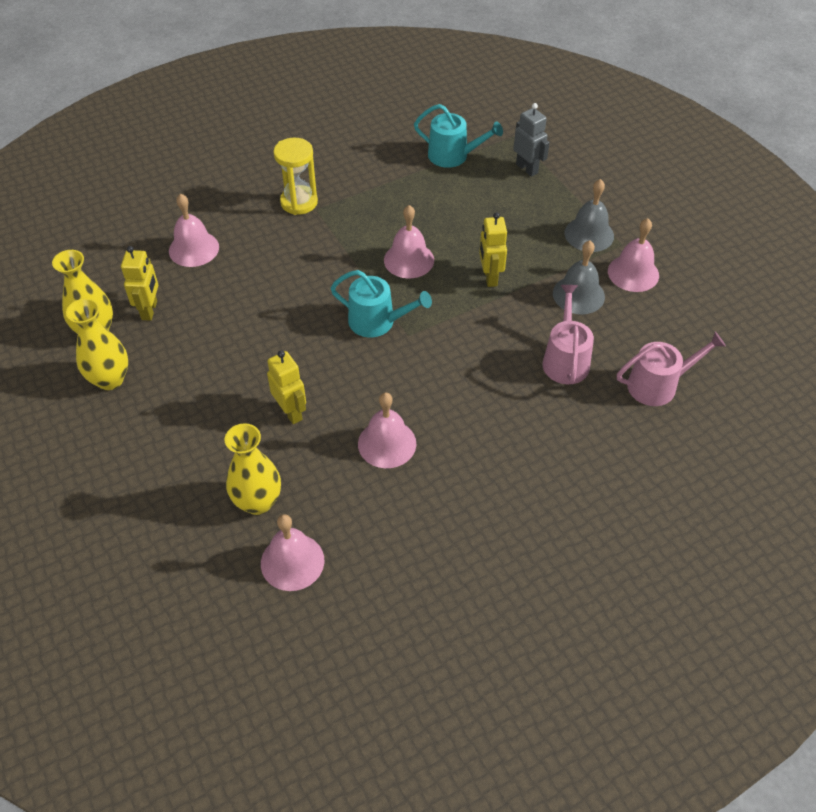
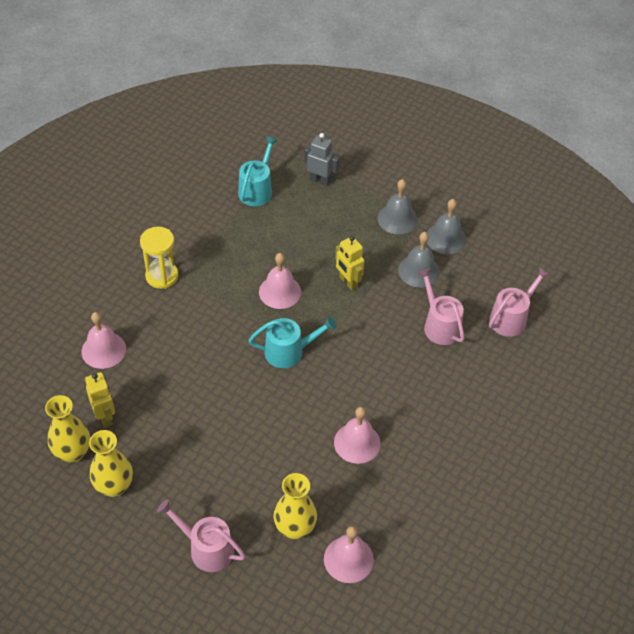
camera: 30 degrees left, 0 degrees up
(153, 480) = (206, 549): none -> pink watering can
(291, 412) = (272, 450): yellow robot -> none
(453, 156) = (257, 190): turquoise watering can -> turquoise watering can turned 60 degrees counterclockwise
(633, 273) = (445, 238): pink bell -> grey bell

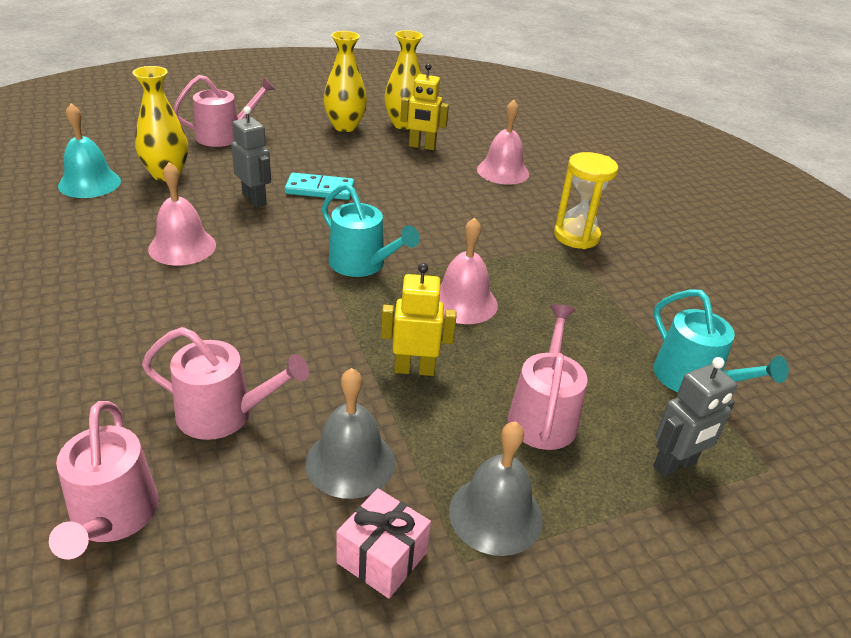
camera: 125 degrees right, 15 degrees down
(228, 429) = (319, 189): none -> turquoise domino
(275, 452) = (255, 199): none -> grey robot
(289, 352) = (362, 264): turquoise watering can -> turquoise watering can turned 75 degrees counterclockwise
(332, 227) = (543, 415): none -> pink watering can
(348, 559) = (89, 183): pink bell -> turquoise bell
(445, 238) = (382, 557): grey bell -> pink gift

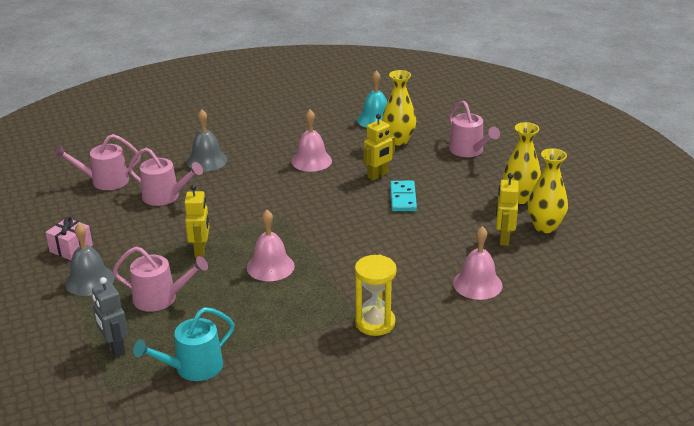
camera: 90 degrees right, 5 degrees down
(223, 414) = (165, 196): pink watering can -> pink watering can turned 75 degrees counterclockwise
(255, 199) = (378, 175): grey robot -> yellow robot
(350, 462) = (129, 235): grey bell -> grey bell (207, 160)
(362, 264) = (307, 224): turquoise watering can -> none

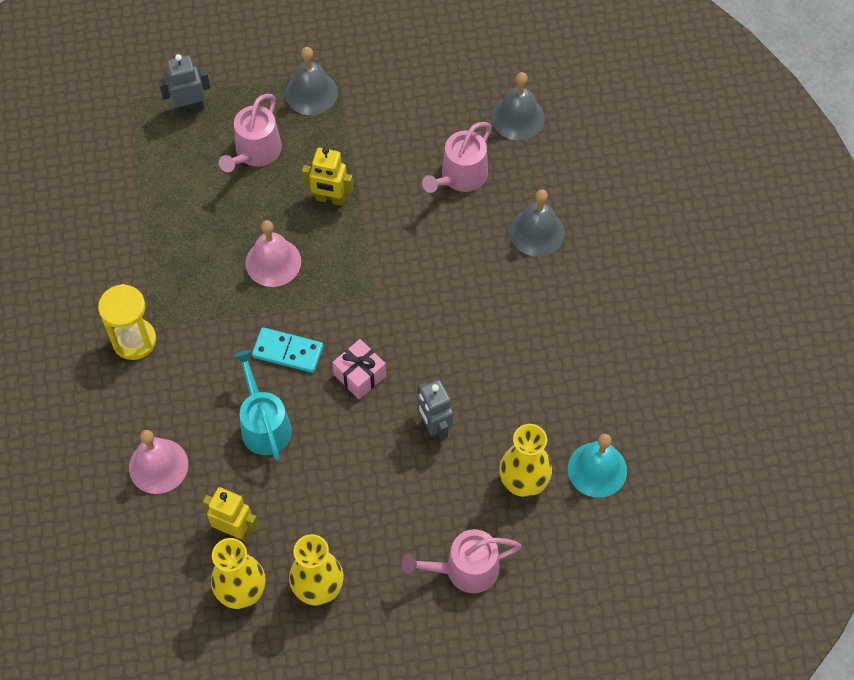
camera: 105 degrees right, 30 degrees up
(71, 248) = (378, 79): pink gift -> pink gift (360, 375)
(105, 181) = (518, 118): pink watering can -> grey bell
(193, 367) = (134, 168): turquoise watering can -> turquoise watering can (264, 425)
(311, 161) = (498, 355): pink bell -> none
(378, 175) = (434, 427): yellow robot -> grey robot
(403, 198) = (367, 441): turquoise domino -> turquoise domino (288, 351)

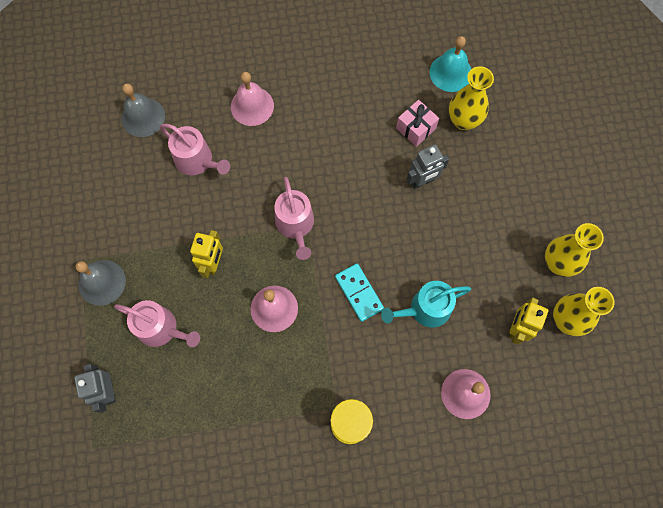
camera: 90 degrees left, 10 degrees up
(288, 351) = (359, 293): turquoise domino -> turquoise domino turned 45 degrees counterclockwise
(360, 375) = (379, 236): pink gift -> pink gift (415, 128)
(465, 569) = (534, 160): pink watering can -> pink watering can (295, 225)
(537, 232) = (252, 106): grey bell -> pink bell

